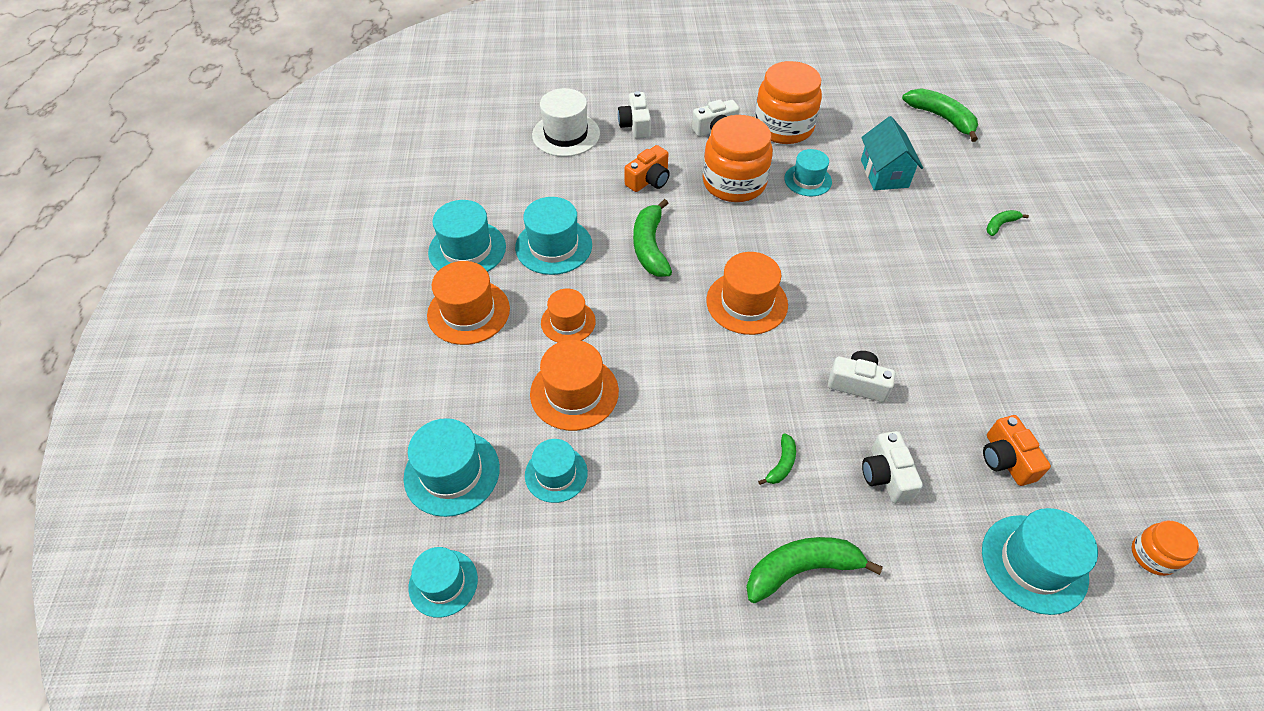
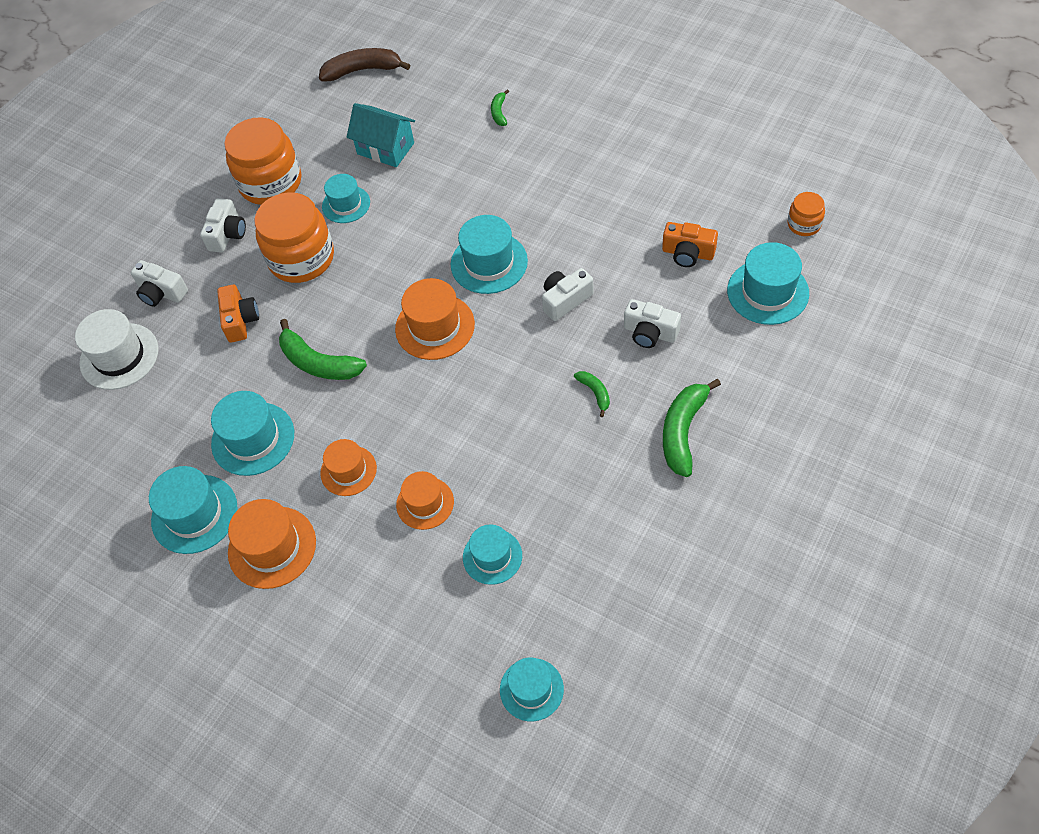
camera: 50 degrees left, 5 degrees up
(452, 472) = (434, 637): turquoise hat -> turquoise hat (489, 263)
(574, 392) = (425, 503): orange hat -> orange hat, size x0.66
(941, 118) = (363, 70): green banana -> brown banana

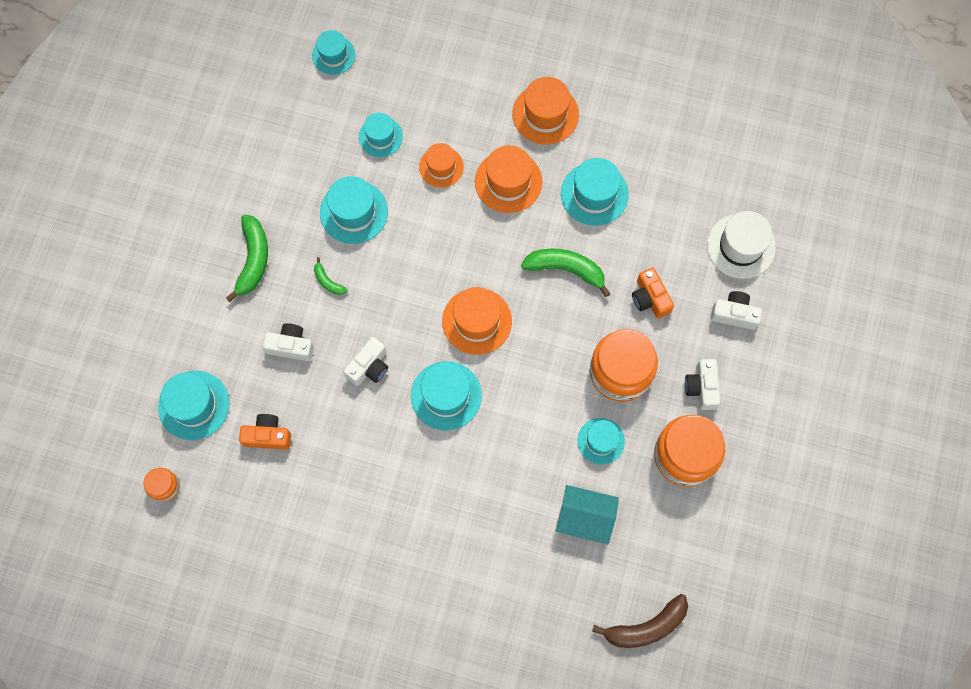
camera: 160 degrees right, 15 degrees up
(194, 514) = (614, 127): turquoise hat -> turquoise hat (354, 212)
(348, 470) = (508, 181): orange hat -> orange hat, size x1.52
(499, 112) = (481, 586): green banana -> none

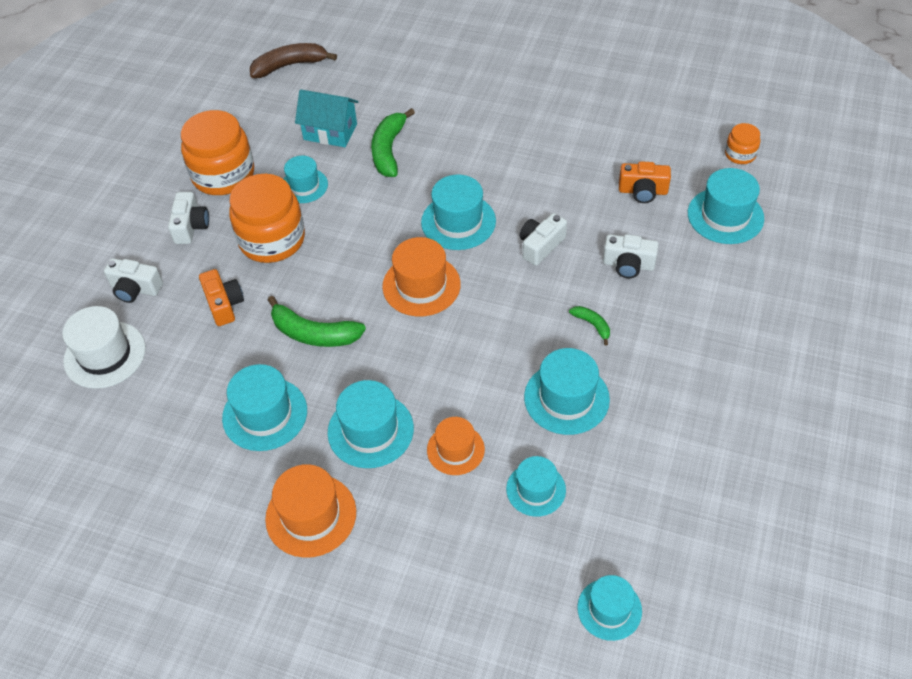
camera: 175 degrees left, 20 degrees down
(253, 260) = (685, 348): green banana -> green banana (389, 150)
(508, 181) = (370, 430): orange hat -> turquoise hat

